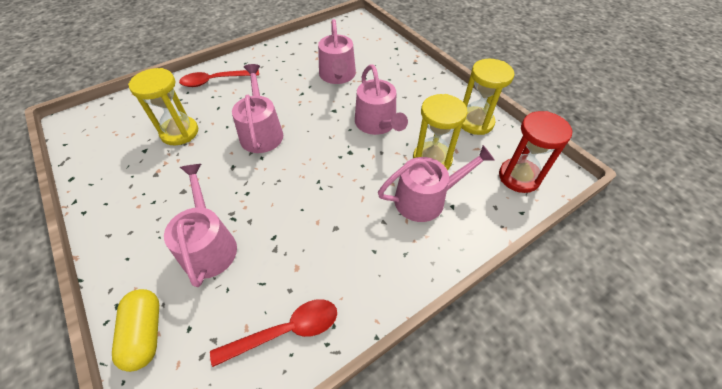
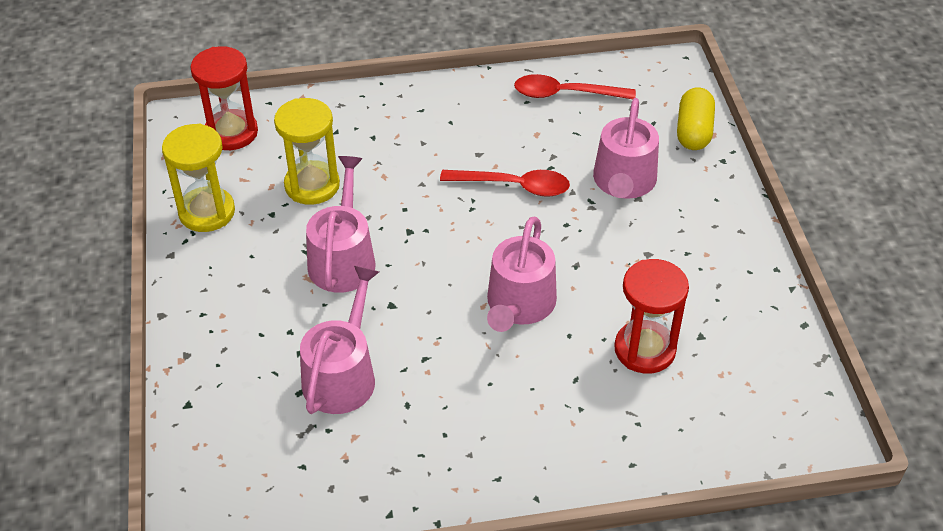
camera: 155 degrees left, 5 degrees down
(179, 132) = (645, 349): yellow hourglass -> red hourglass
(215, 81) = (568, 446): red spoon -> red spoon (514, 186)
(426, 199) = (358, 147): pink watering can -> none

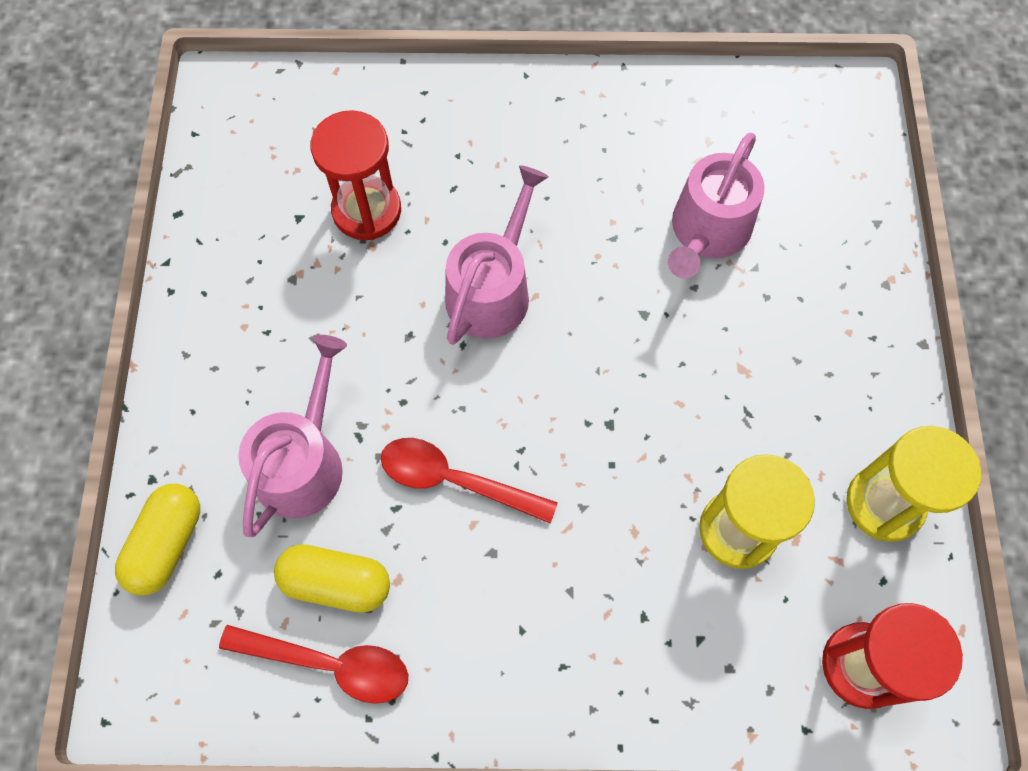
camera: 170 degrees left, 20 degrees up
(343, 258) = (699, 393): pink watering can -> none
(575, 128) = (336, 583): none -> yellow capsule

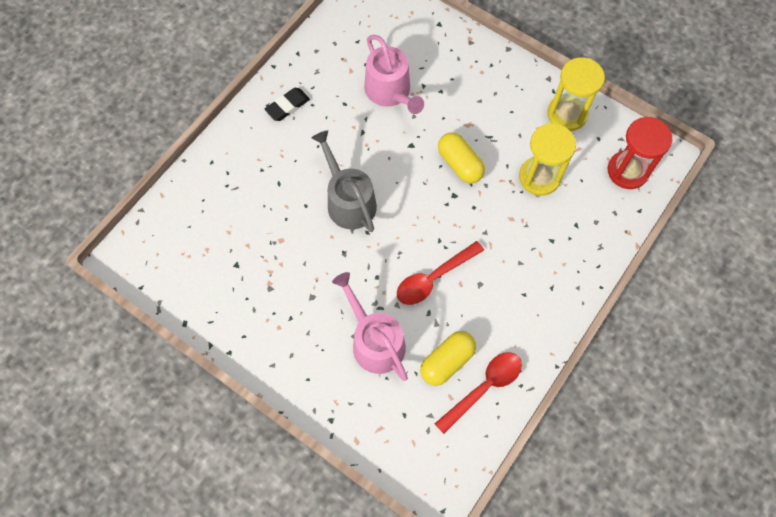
camera: 55 degrees left, 0 degrees up
(167, 544) = (371, 431): yellow capsule -> yellow capsule (460, 164)
(367, 210) = (259, 230): red hourglass -> none
(492, 289) = (348, 200): pink watering can -> grey watering can
(577, 122) = (287, 106): none -> black eraser

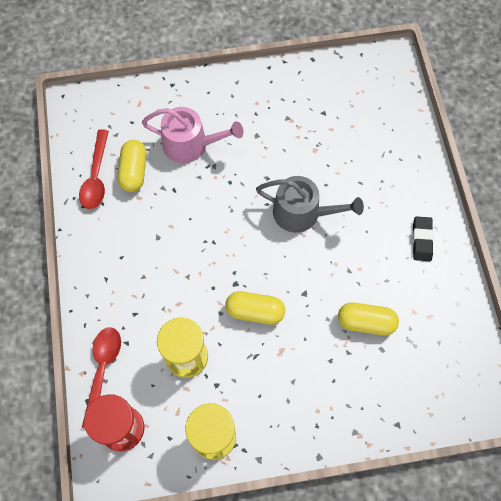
camera: 135 degrees right, 0 degrees up
(390, 92) = (366, 322): pink watering can -> yellow capsule
(433, 278) = (192, 214): red spoon -> red spoon (102, 370)

